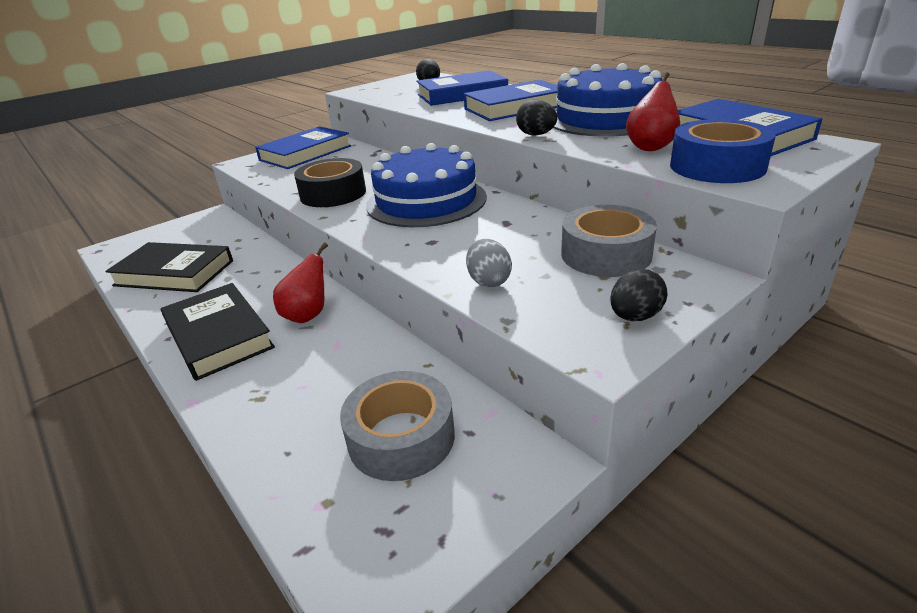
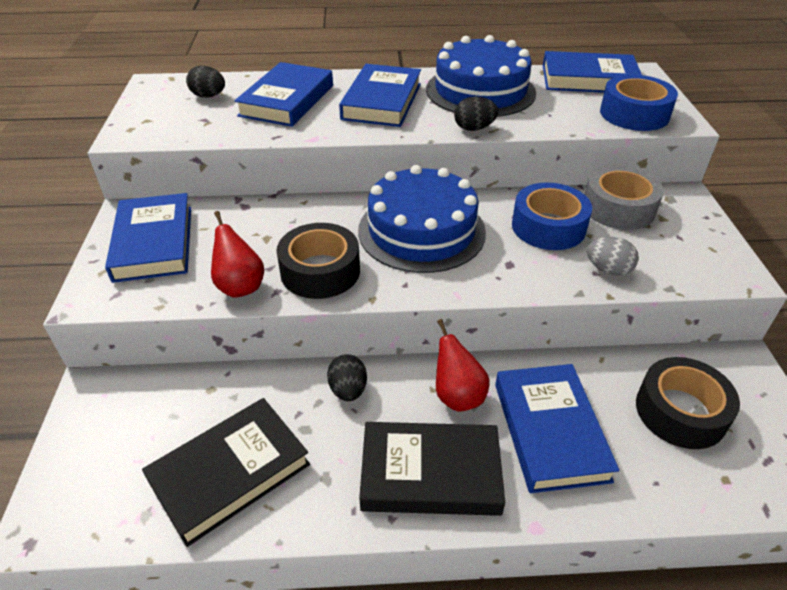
camera: 55 degrees left, 10 degrees up
(305, 370) = (550, 431): none -> blue book
(401, 437) = (680, 411): grey tape -> black tape
(513, 237) = (548, 227): none -> blue tape
(635, 316) = (707, 241): black egg -> black egg (348, 390)
(650, 147) = (569, 111): red pear -> red pear (240, 286)

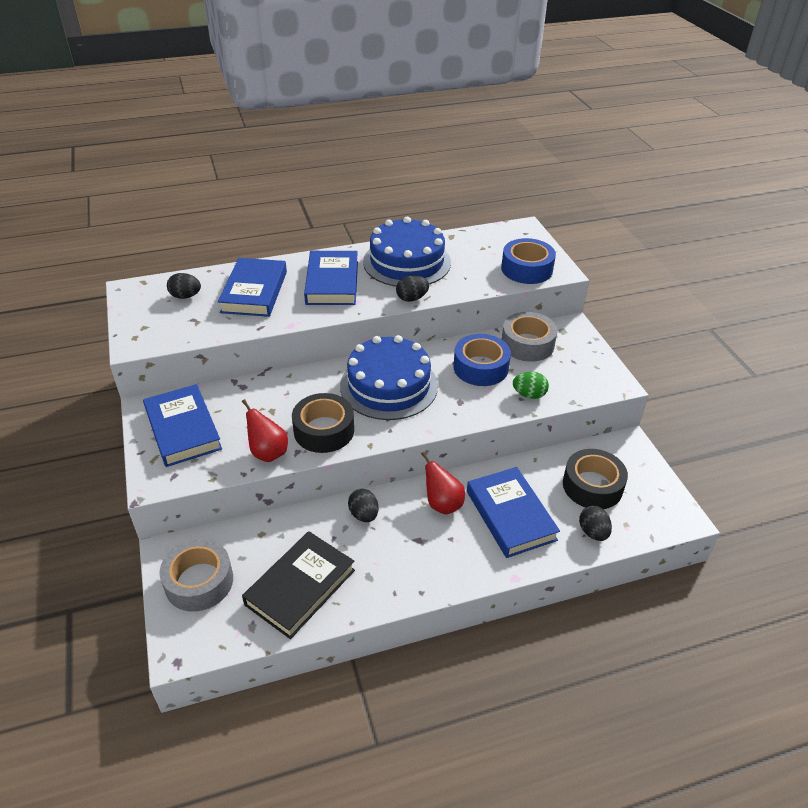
camera: 15 degrees left, 0 degrees up
(108, 436) = (199, 581): none -> grey tape
(430, 473) = (438, 559): black book -> none
(588, 79) = (487, 240): blue book -> none
(608, 270) = (529, 395): grey egg -> green egg
(671, 481) = (593, 532): none -> black egg

